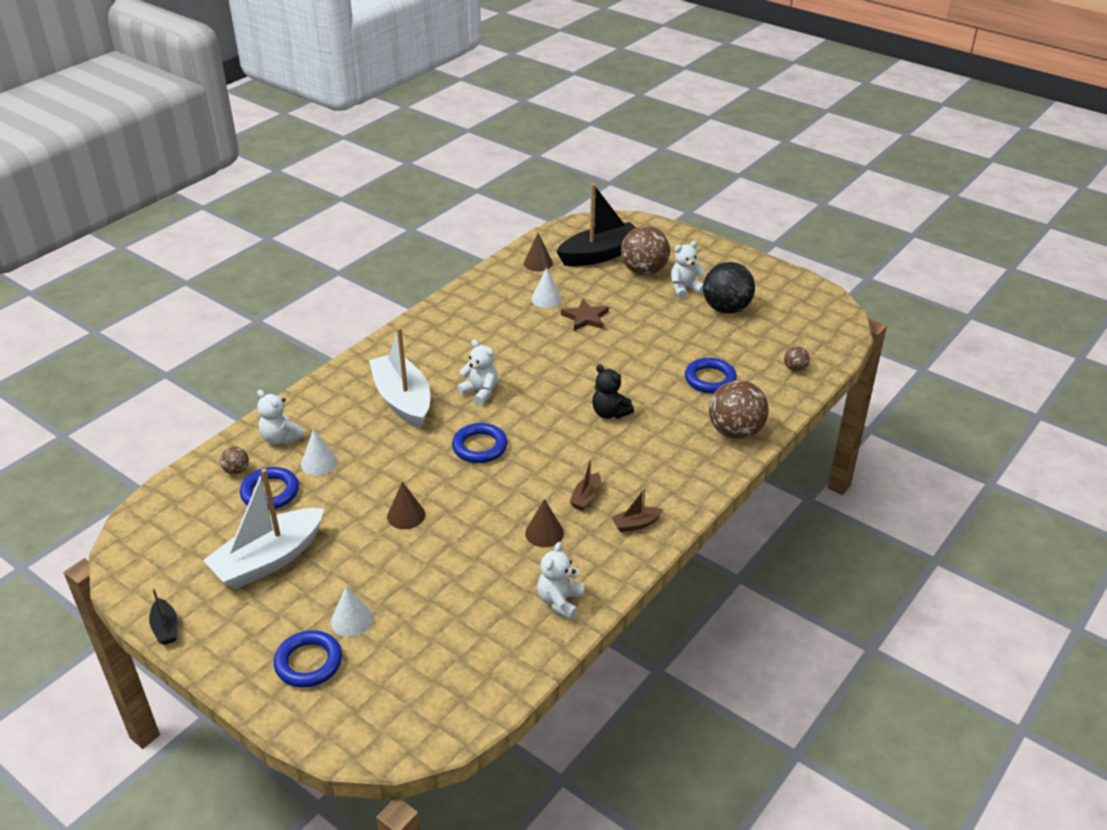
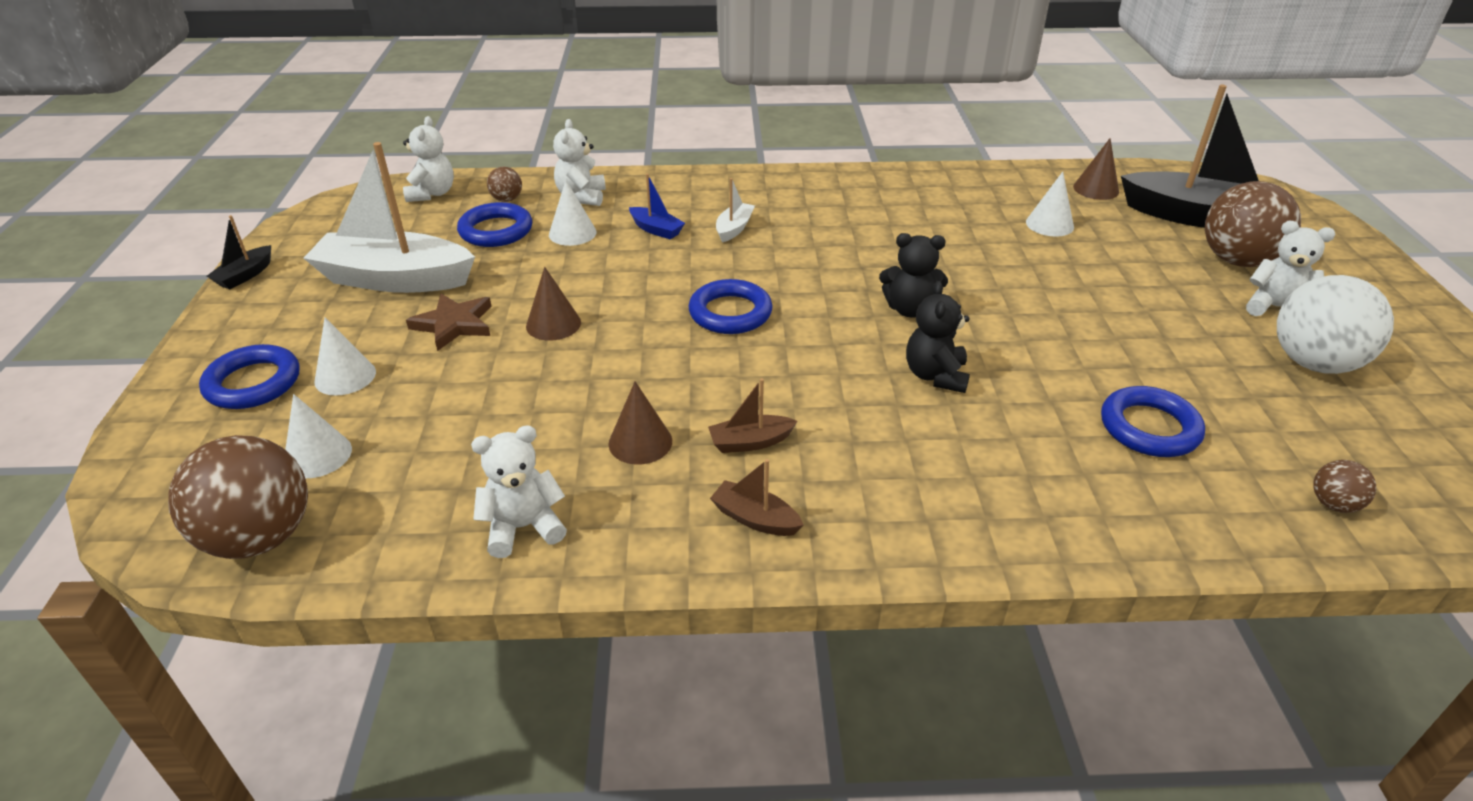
camera: 50 degrees right, 0 degrees up
(362, 429) = (656, 230): none -> blue boat
(403, 400) = (734, 228): white boat -> white boat, size x0.43
(416, 657) = (318, 455): none -> white cone
(480, 392) = (821, 266): white teddy bear -> white teddy bear (432, 194)
(553, 388) = (909, 309): none -> black teddy bear
(585, 318) = (1070, 266): brown star -> brown star (454, 324)
(726, 309) = (1313, 363): black ball -> white ball
(735, 432) = (1087, 516): brown ball -> brown ball (260, 537)

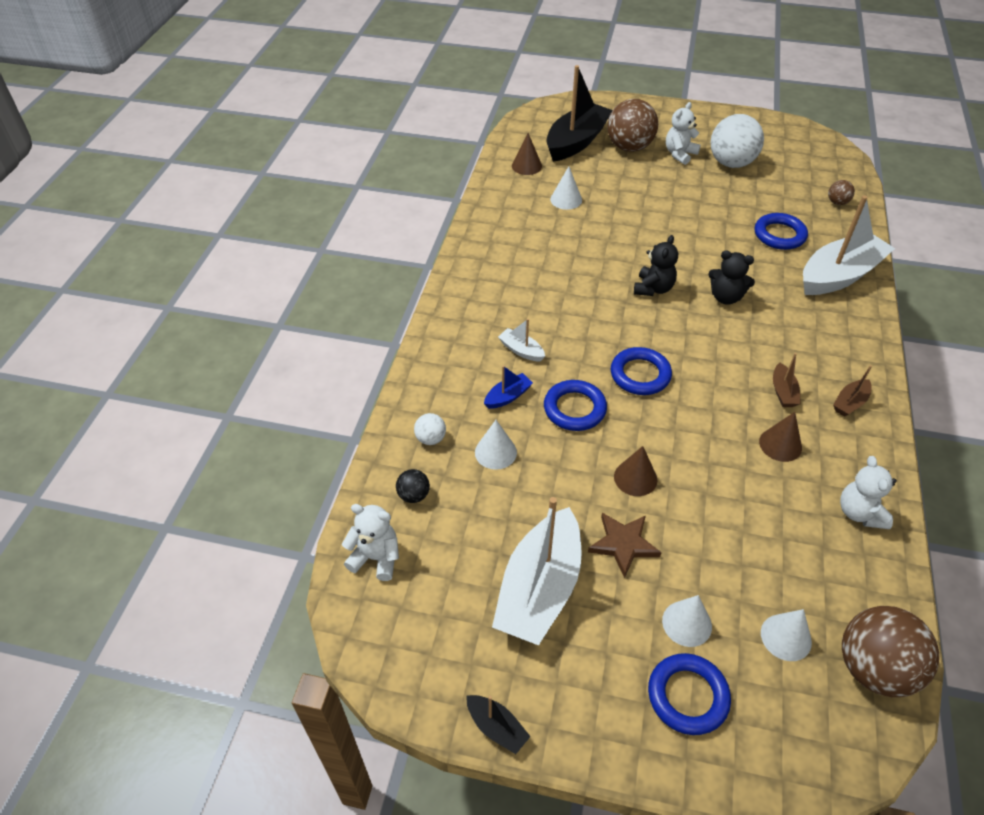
camera: 75 degrees left, 10 degrees up
(496, 231) = (473, 507): blue ring -> blue ring (574, 409)
(507, 199) = (414, 495): brown ball -> black ball
(582, 197) = (430, 439): white teddy bear -> white ball
(1090, 507) = (839, 275): none -> white boat

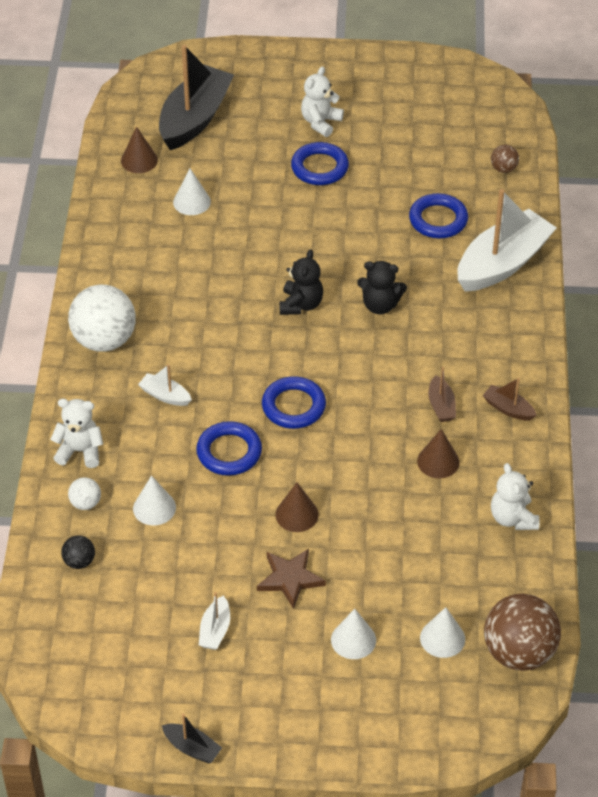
camera: 10 degrees left, 0 degrees up
(376, 558) = (54, 625): white teddy bear -> white teddy bear (80, 451)
(508, 396) = (158, 448): blue boat -> none
(539, 589) = (215, 630): white boat -> white boat, size x0.43
(629, 147) = (260, 119): brown ball -> none
(687, 696) = (357, 699): blue ring -> blue ring (319, 167)
(731, 163) = (382, 128): white ball -> white ball (104, 340)
(850, 403) = (508, 408): brown boat -> brown boat turned 90 degrees clockwise

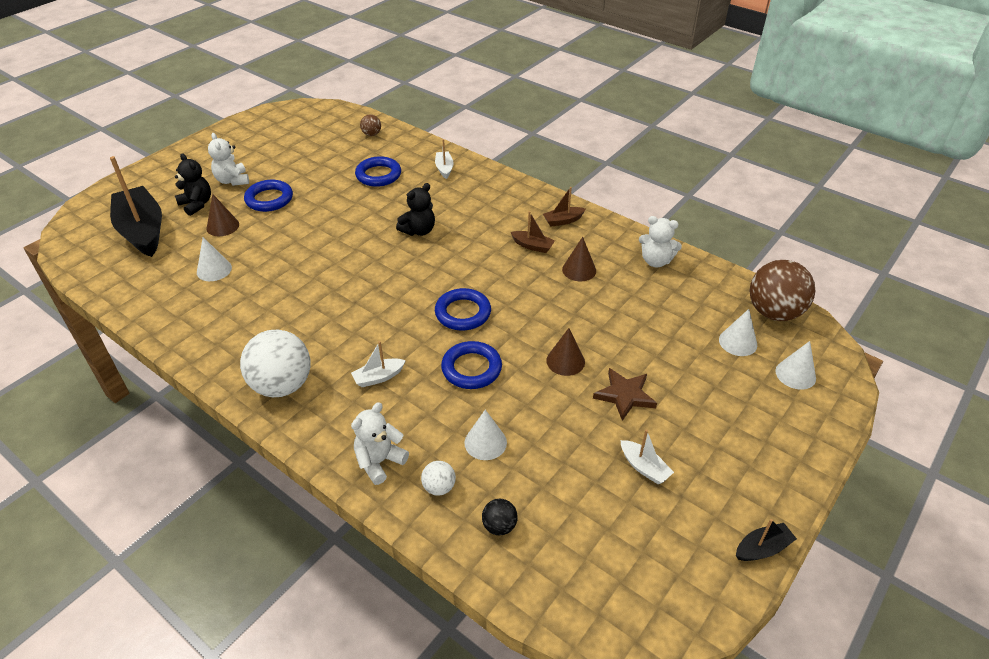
camera: 55 degrees left, 5 degrees down
(139, 160) = (137, 276): brown cone -> brown cone (222, 226)
(301, 304) = (375, 264): black teddy bear -> black teddy bear (197, 204)
(353, 640) = (709, 389): white cone -> white cone (795, 374)
(503, 263) = (444, 168): white boat -> white boat, size x0.43

